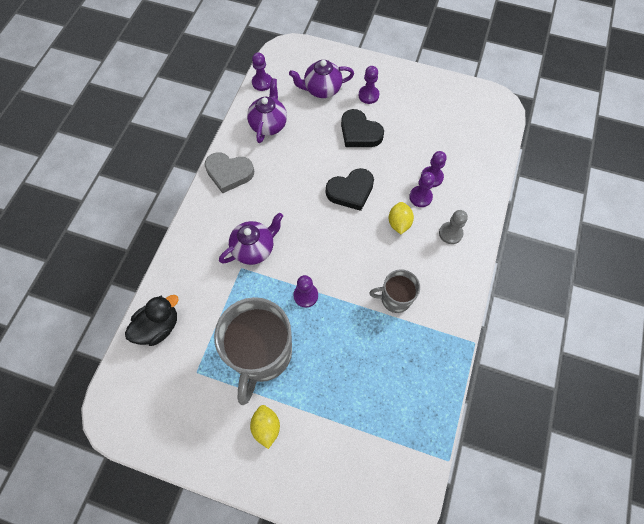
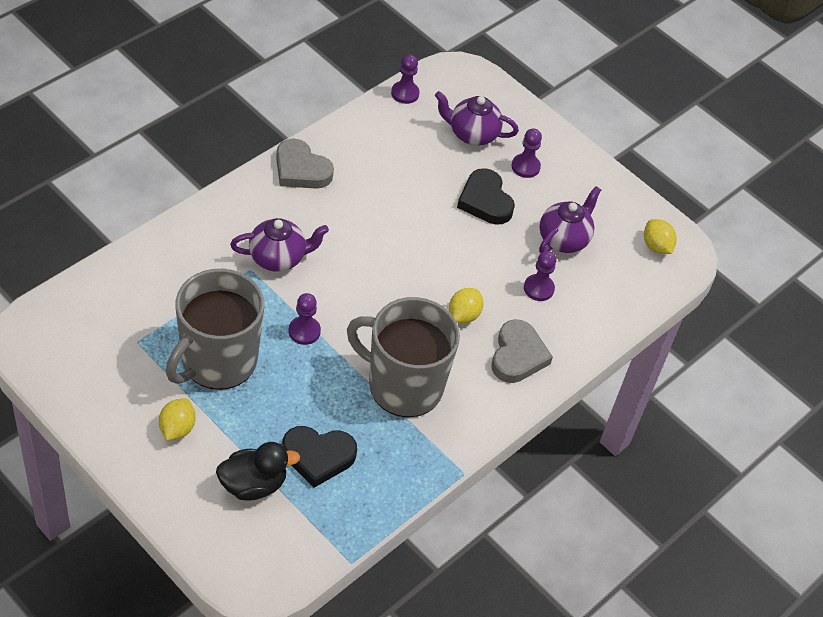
camera: 20 degrees right, 15 degrees down
(158, 326) = (125, 280): black duck -> black duck (253, 484)
(268, 124) = (382, 141): purple teapot -> purple teapot (564, 239)
(351, 191) = (430, 255): black heart -> black heart (318, 456)
(395, 298) = (403, 385): grey mug -> grey mug, size x1.88
(420, 197) = (509, 302): purple pawn -> none
(450, 233) = (517, 355): grey pawn -> grey heart
(480, 108) = (656, 246): none -> yellow lemon

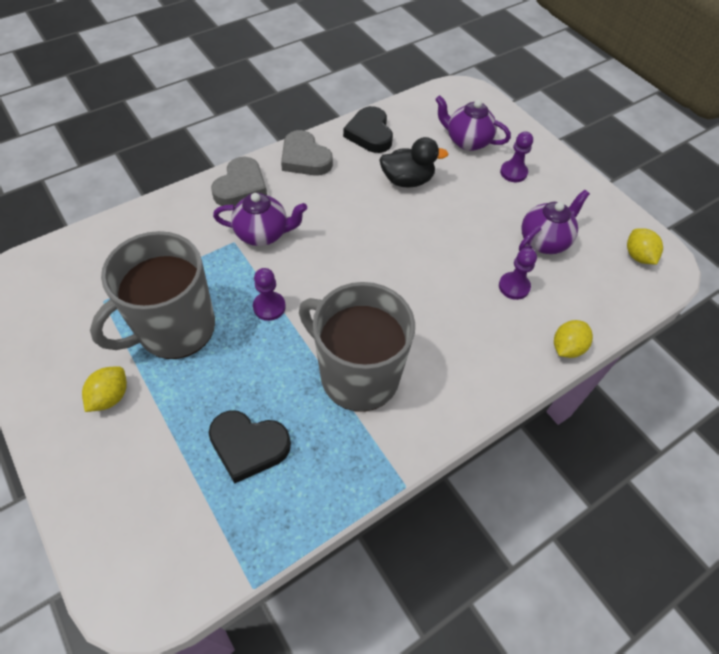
camera: 15 degrees right, 5 degrees up
(253, 484) = (169, 472): black duck -> black duck (407, 180)
(405, 93) = (412, 104): purple pawn -> none
(463, 315) = (433, 306): yellow lemon -> yellow lemon (567, 347)
(485, 201) = (471, 199): black heart -> black heart (370, 134)
(517, 355) = (484, 354): grey heart -> grey heart (241, 187)

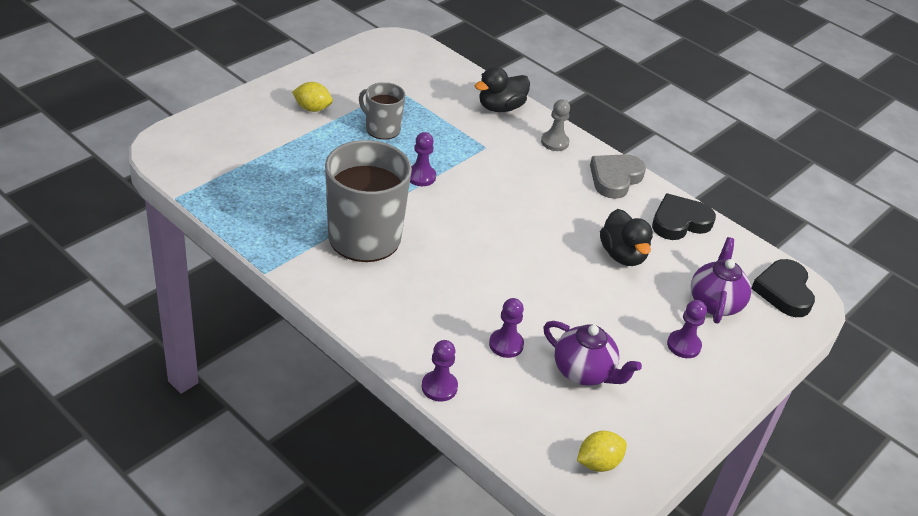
camera: 75 degrees right, 15 degrees down
(171, 215) = (500, 107): none -> black duck
(175, 328) = (382, 129): grey mug -> grey mug, size x0.53
(241, 187) = (554, 142): grey heart -> grey pawn
(248, 446) = (285, 182): black heart -> black heart (784, 291)
(263, 234) = (502, 163): purple teapot -> none
(567, 347) = (439, 387): yellow lemon -> purple pawn

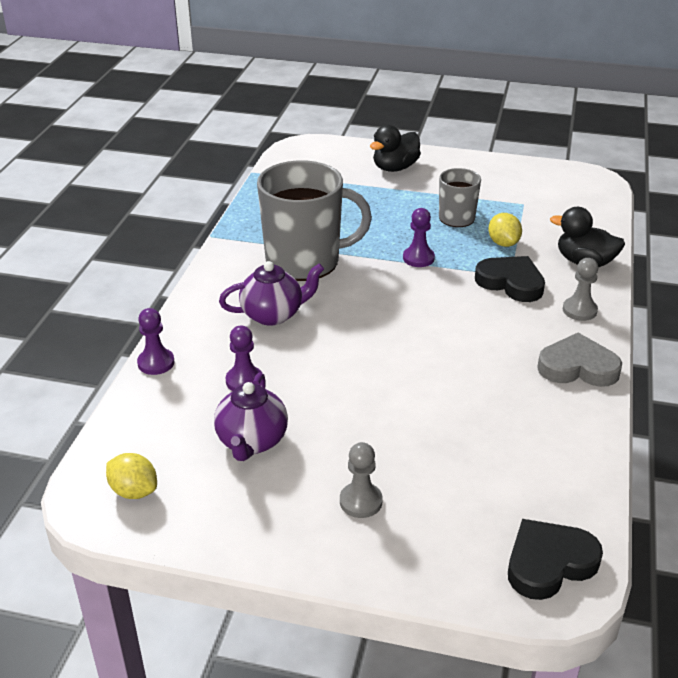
camera: 65 degrees right, 5 degrees down
(312, 108) = (435, 180): yellow lemon -> yellow lemon (503, 243)
(622, 255) = (457, 412): black duck -> black duck (395, 168)
(679, 222) = (567, 436): black heart -> black heart (511, 282)
(683, 345) = (360, 501): purple pawn -> grey pawn
(715, 302) = (459, 506): purple teapot -> purple teapot (273, 314)

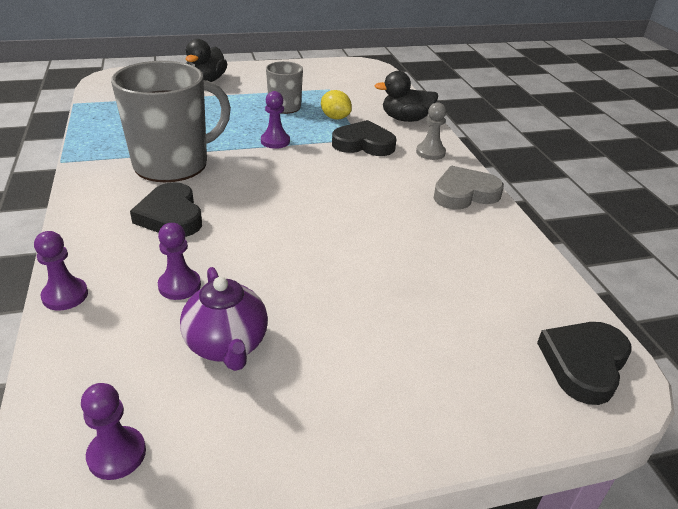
camera: 30 degrees left, 0 degrees up
(134, 491) = (117, 454): yellow lemon -> purple pawn
(273, 314) = (171, 216): purple teapot -> black heart
(360, 501) = (380, 368): grey pawn -> none

